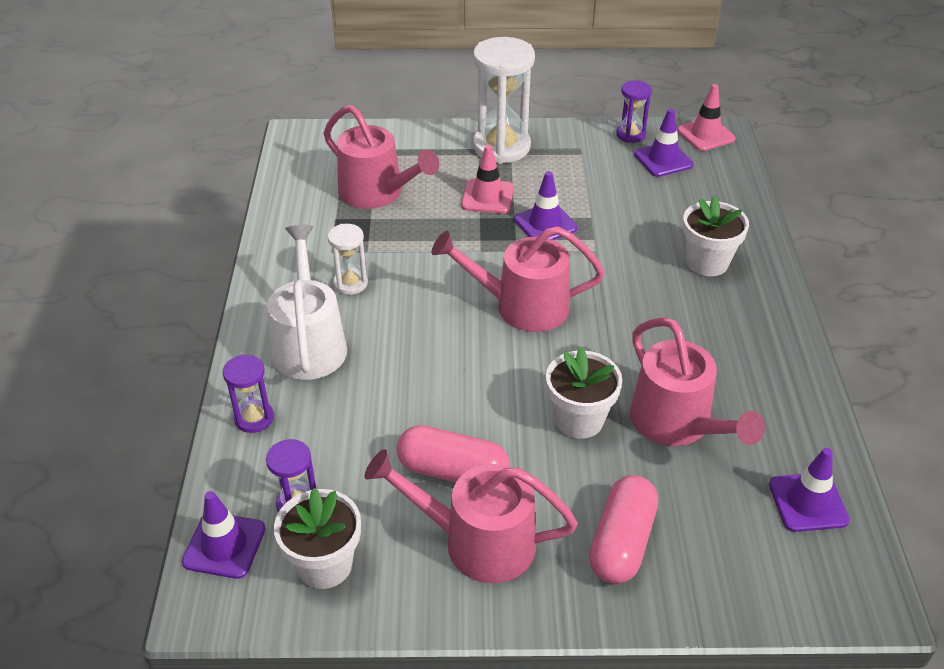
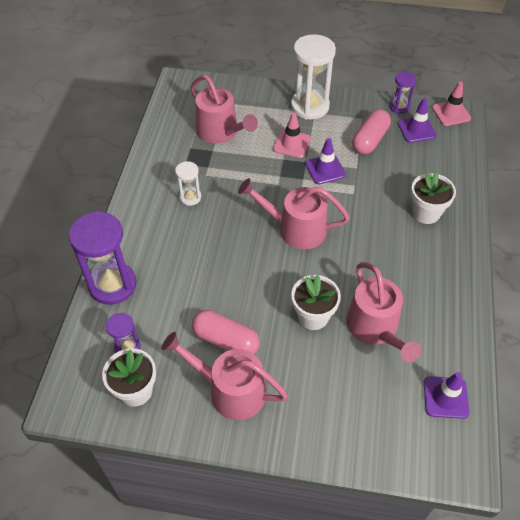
camera: 10 degrees right, 10 degrees up
(224, 545) = (79, 368): purple traffic cone -> none
(254, 418) = (112, 285): purple hourglass -> purple hourglass, size x1.95
(309, 344) = (156, 237): white watering can -> none
(621, 542) = (319, 405): pink capsule -> pink capsule (370, 140)

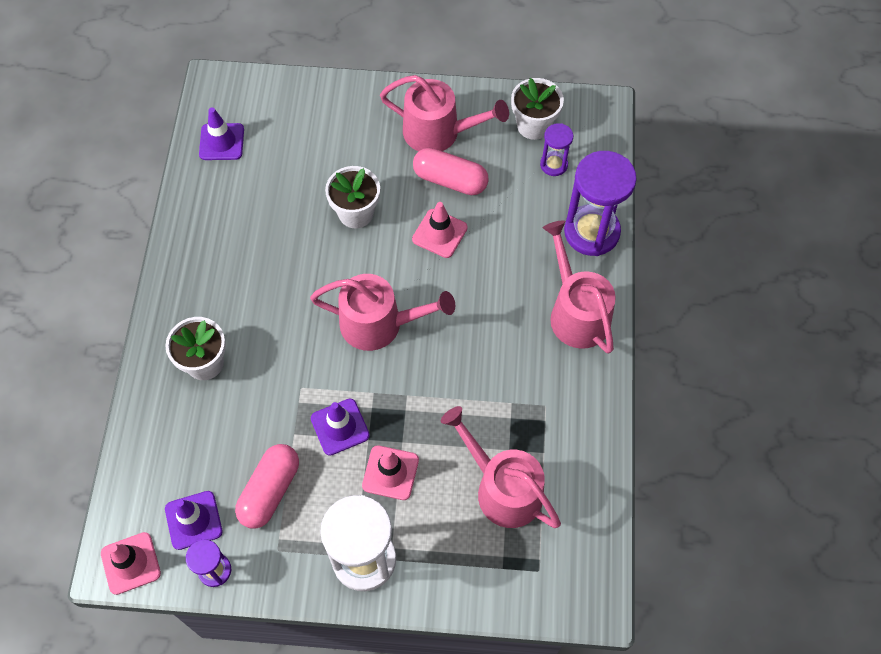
camera: 175 degrees right, 10 degrees up
(190, 197) = (525, 362): white hourglass -> none
(241, 293) = (439, 233): none -> pink traffic cone
(375, 328) = (287, 205): pink watering can -> pink watering can (576, 313)

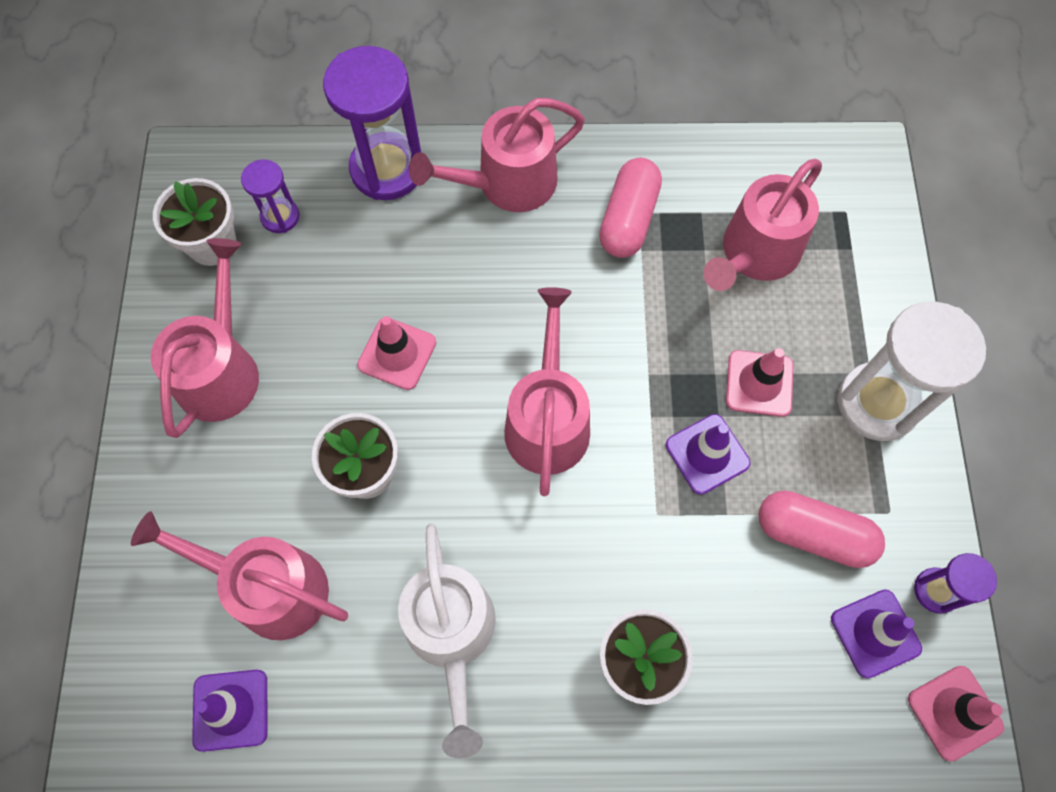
camera: 95 degrees left, 5 degrees up
(243, 257) = (451, 634): none -> white watering can
(289, 160) = (270, 588): none -> pink watering can
(450, 180) = (306, 347): pink capsule -> pink capsule (628, 219)

